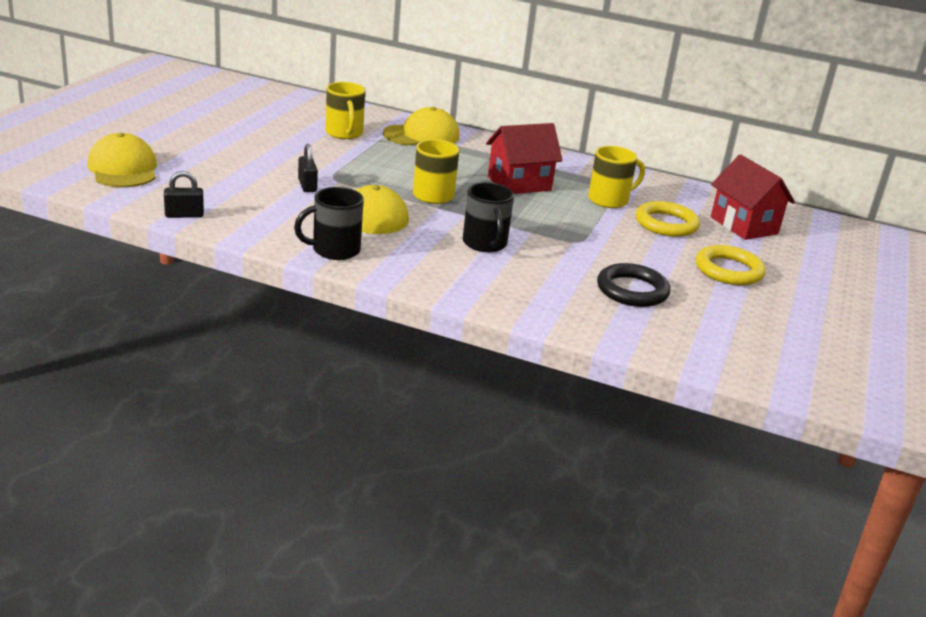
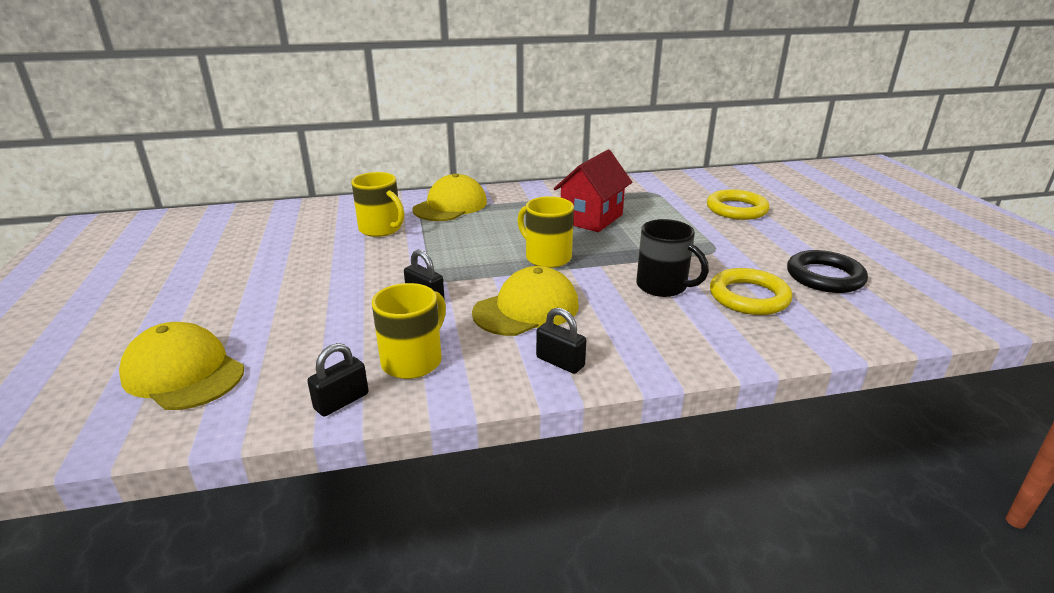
camera: 30 degrees left, 0 degrees up
(334, 250) = (560, 362): black mug -> black padlock
(609, 200) = (671, 206): yellow mug -> yellow mug (413, 361)
(728, 270) = (836, 229): yellow ring -> yellow ring (749, 297)
(744, 225) = (776, 190): red house -> none

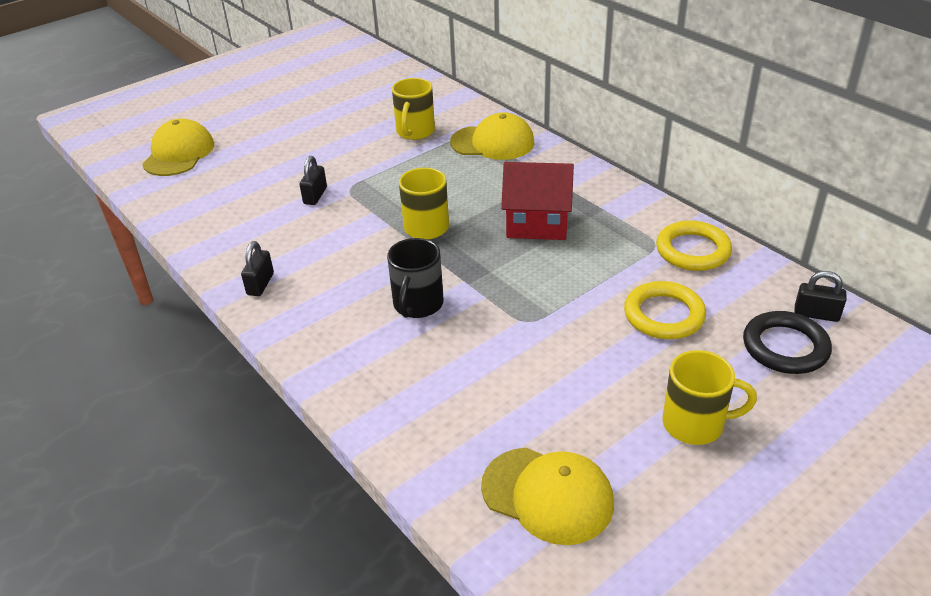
camera: 65 degrees right, 10 degrees up
(341, 401) = (175, 216): black padlock -> black padlock (816, 314)
(413, 361) = (230, 223): yellow mug -> yellow mug (695, 424)
(526, 309) = (328, 245): yellow cap -> yellow cap (547, 495)
(749, 297) = (433, 362): yellow ring -> yellow ring (693, 250)
(824, 277) = (521, 410): black ring -> black ring (785, 347)

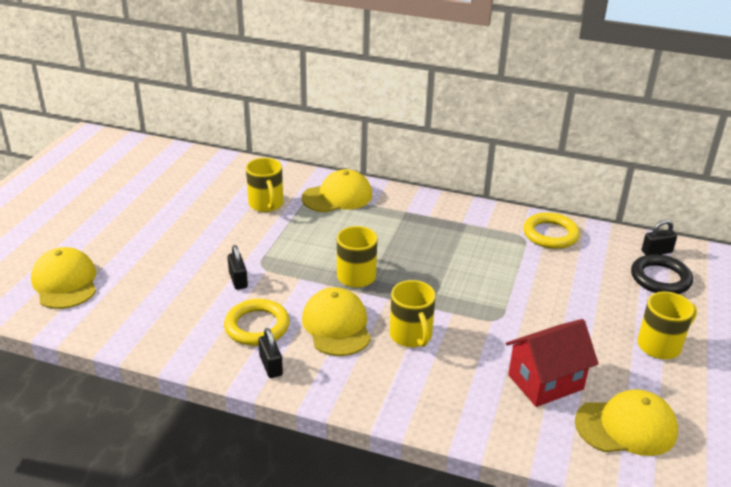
camera: 35 degrees left, 5 degrees down
(357, 268) = (336, 326): none -> yellow cap
(417, 305) = (411, 336): black mug -> yellow mug
(537, 224) = (434, 248): red house -> red house (545, 382)
(664, 315) = (576, 283): yellow ring -> yellow ring (257, 326)

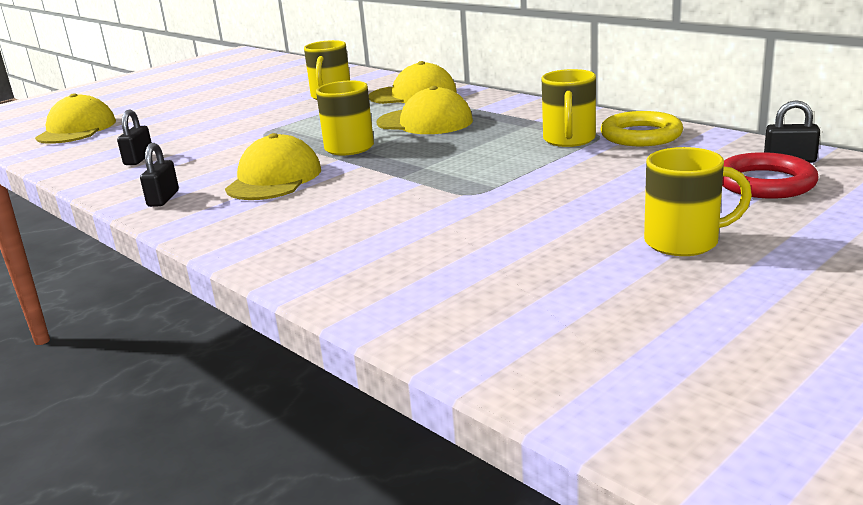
camera: 30 degrees right, 10 degrees down
(238, 280) = (225, 140): black padlock -> black padlock (139, 159)
(257, 326) = (194, 171): yellow ring -> none
(411, 336) = (345, 195): yellow mug -> yellow mug (569, 140)
(545, 382) = (460, 252): red house -> none
(626, 427) = (522, 310): yellow cap -> yellow cap (425, 122)
(660, 278) = (765, 183): black ring -> red ring

